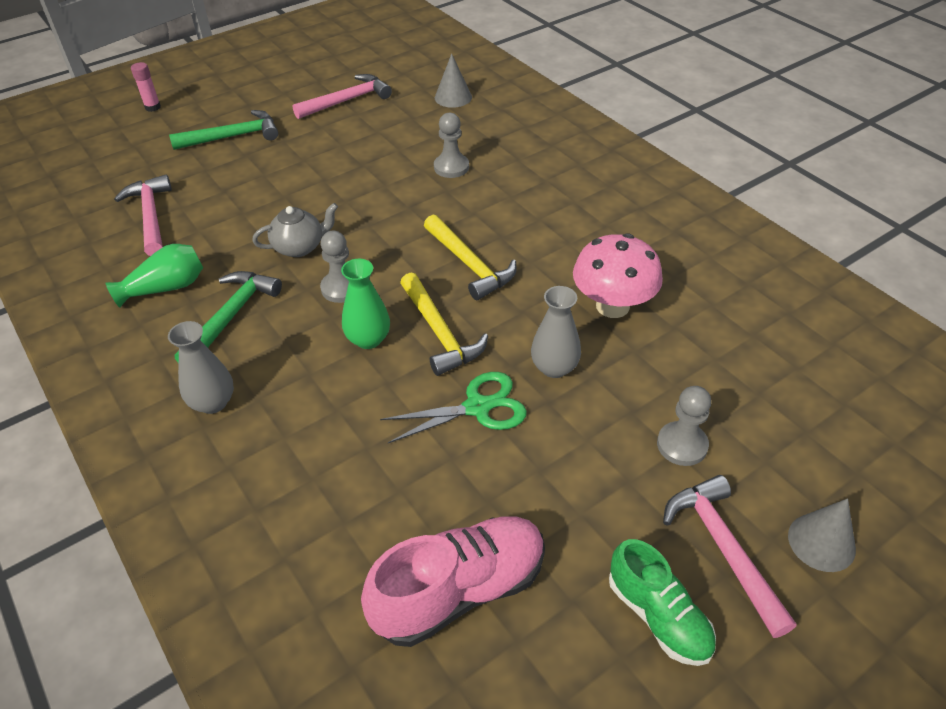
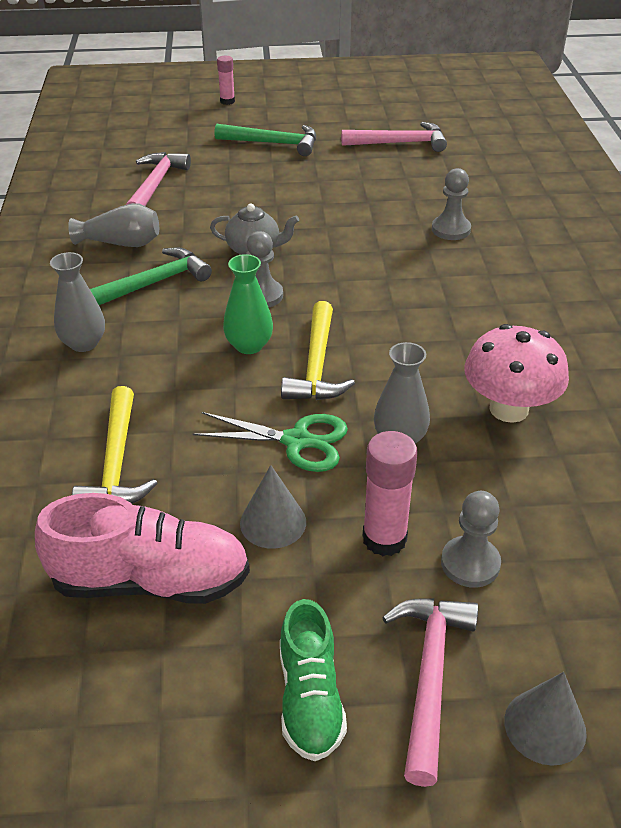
camera: 30 degrees right, 5 degrees down
(166, 288) = (121, 243): green vase -> grey vase
(453, 97) = (506, 169): grey cone -> grey cone (273, 522)
(470, 265) = (395, 319): yellow hammer -> yellow hammer (116, 463)
(608, 457) = (384, 539): none -> pink glue stick

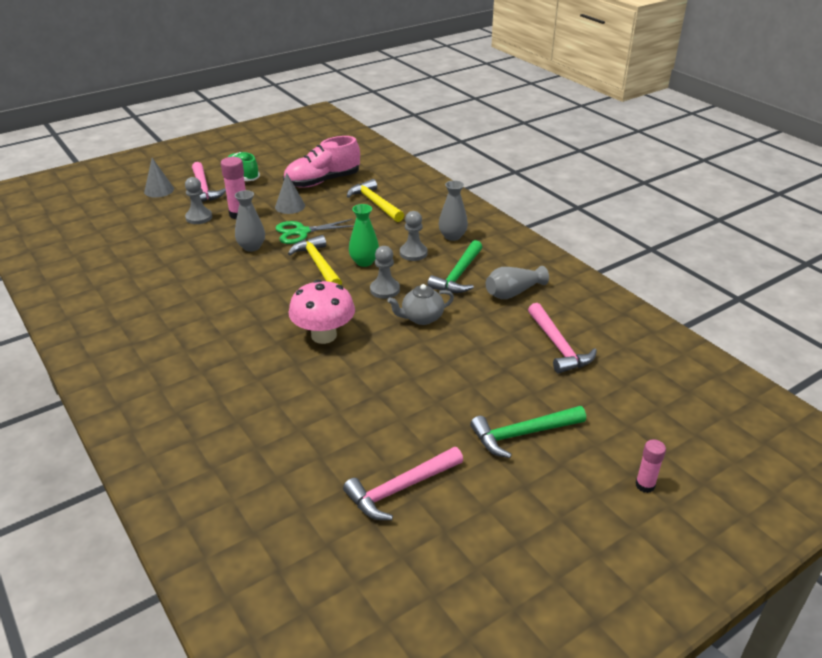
camera: 150 degrees right, 5 degrees down
(451, 229) = (287, 388): grey pawn -> grey pawn (413, 253)
(508, 409) = (198, 276): pink mushroom -> pink mushroom (324, 335)

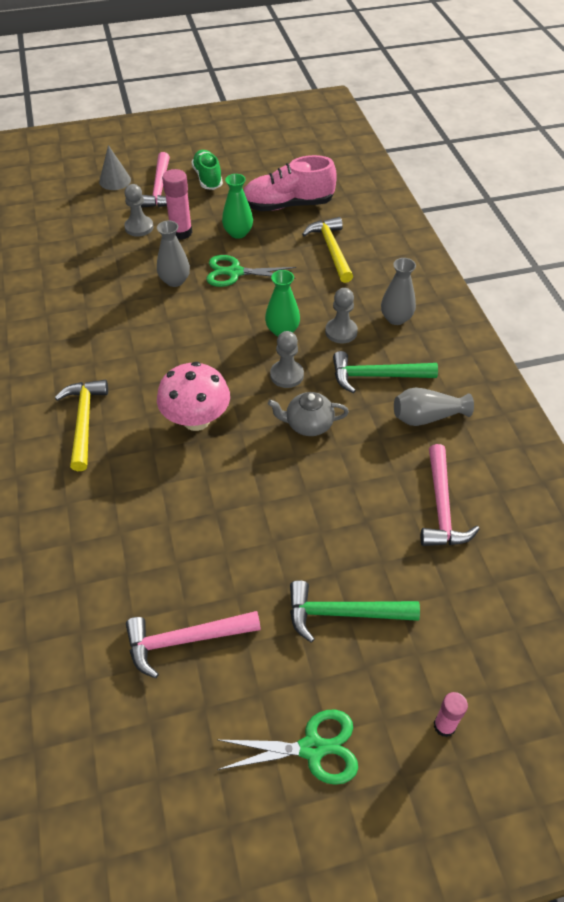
camera: 20 degrees right, 15 degrees up
(290, 206) = (238, 233): grey cone -> green vase
(318, 264) = (232, 321): yellow hammer -> yellow hammer (84, 421)
(458, 275) = (376, 376): green hammer -> green hammer turned 45 degrees clockwise
(551, 532) = (312, 748): none -> green scissors

